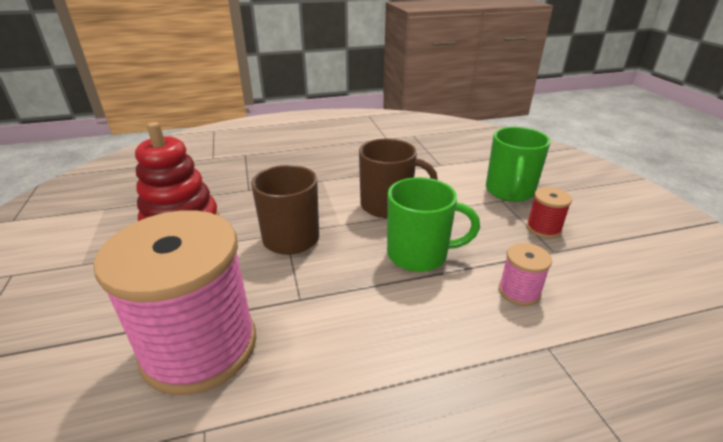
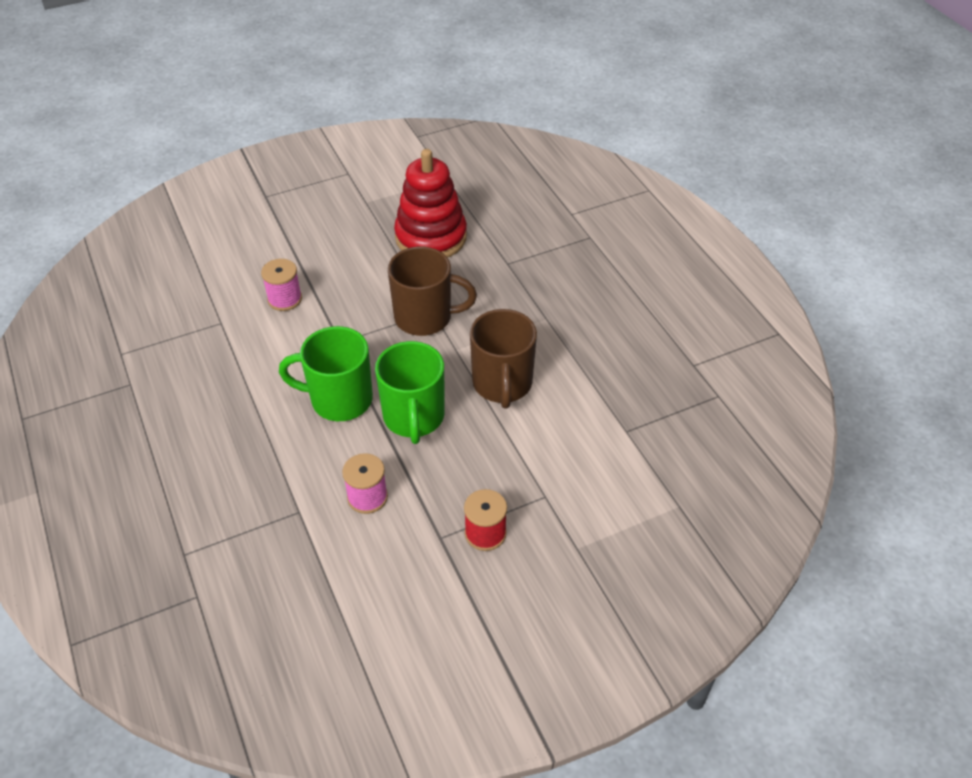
camera: 80 degrees right, 15 degrees up
(200, 347) = (285, 299): pink spool -> pink spool, size x0.42
(509, 191) = (569, 506): green mug -> green mug (339, 399)

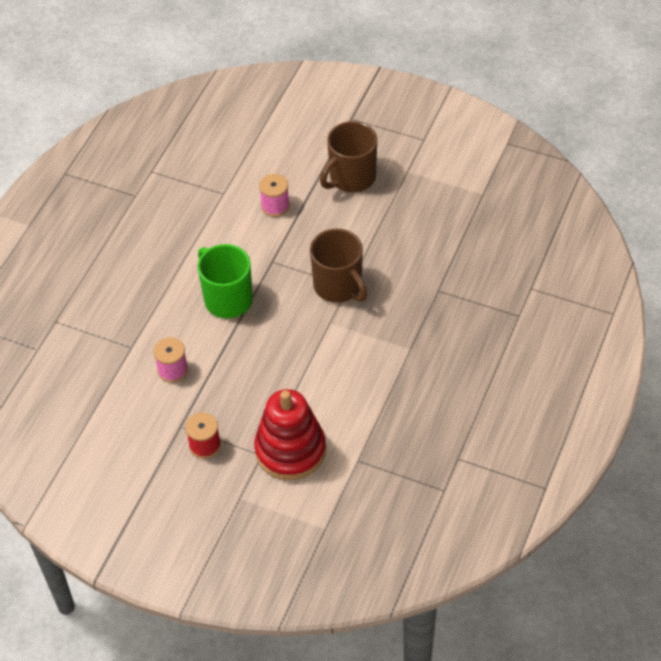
camera: 50 degrees right, 5 degrees up
(414, 417) = (252, 345): green mug -> none
(431, 237) = (414, 231): red stacking toy -> red stacking toy (290, 450)
(502, 384) = (326, 368): brown mug -> brown mug (351, 178)

